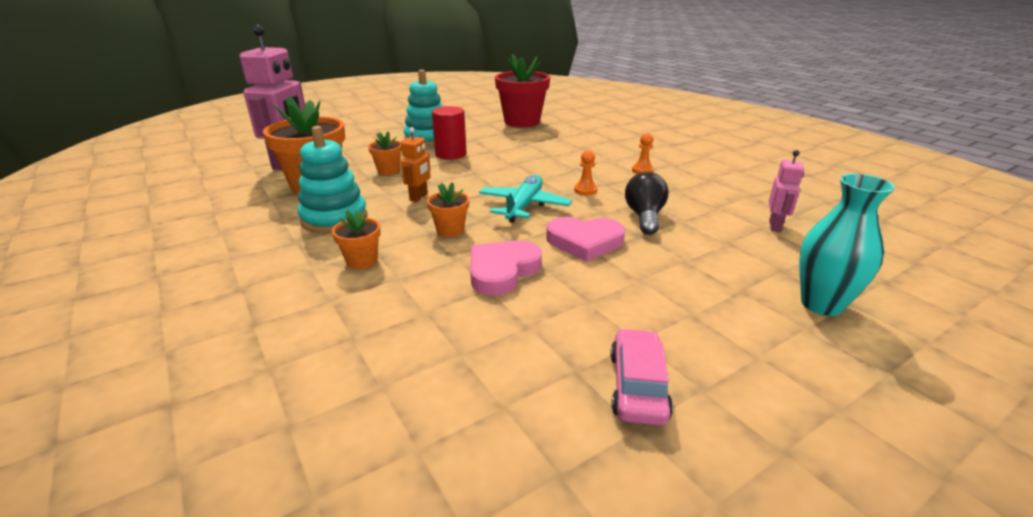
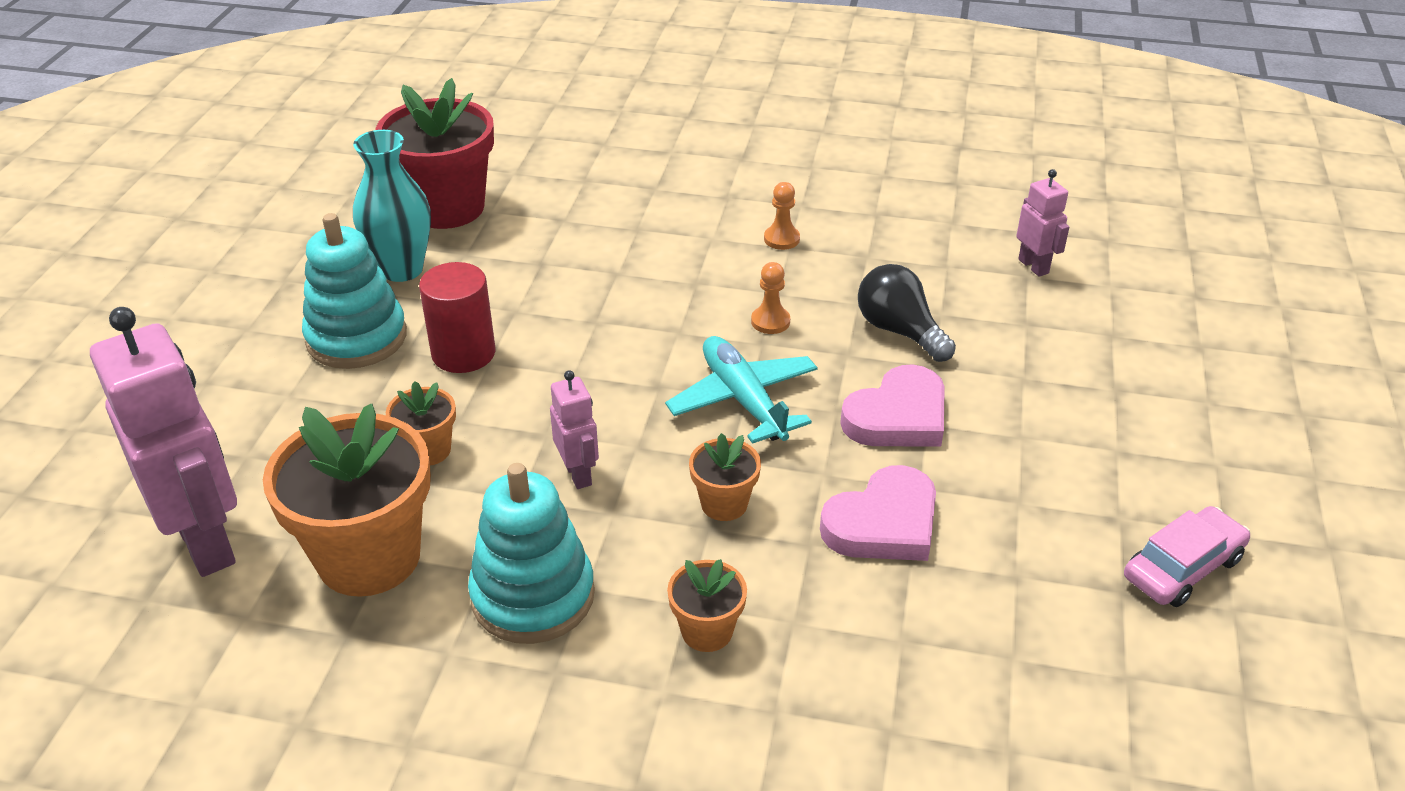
camera: 45 degrees left, 10 degrees up
(419, 197) = (578, 474): orange robot -> pink robot
(502, 271) = (883, 523): pink heart -> pink heart turned 120 degrees counterclockwise
(637, 386) = (1182, 568): pink car -> pink car turned 90 degrees clockwise
(821, 304) = (1187, 362): turquoise vase -> turquoise vase (402, 269)

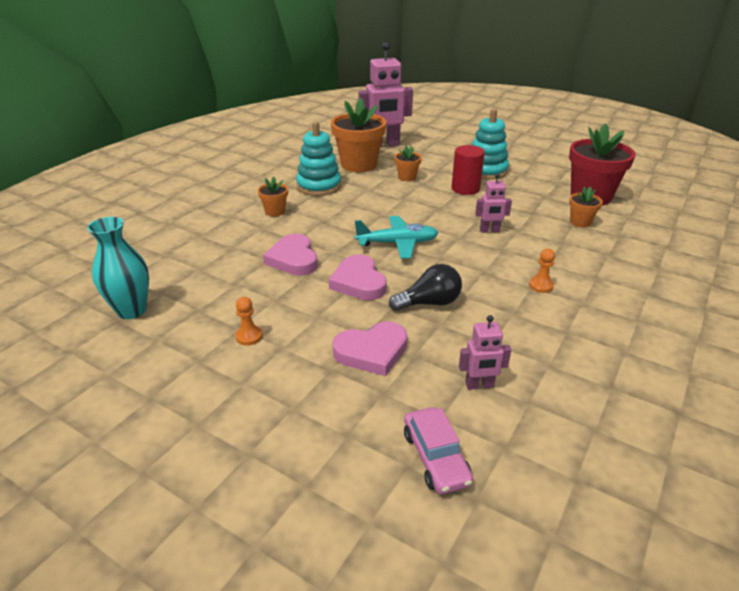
camera: 110 degrees right, 5 degrees down
(402, 269) = (535, 182): turquoise vase -> turquoise vase (132, 310)
(578, 474) = (374, 201): pink robot -> pink robot (489, 231)
(724, 504) = (334, 226): orange flower pot -> orange flower pot (580, 222)
(770, 321) = (457, 264): orange pawn -> orange pawn (249, 336)
(1050, 361) = (372, 351): none -> pink heart
(1182, 568) = (192, 334): pink car -> pink car (435, 457)

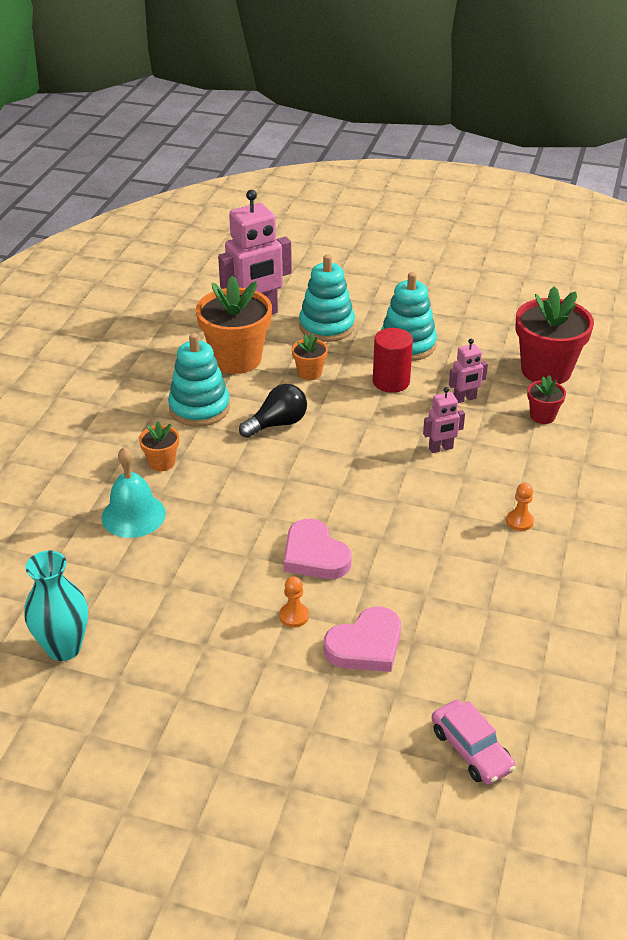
camera: 15 degrees left, 5 degrees up
(236, 238) = (133, 515): none -> turquoise bell
(249, 336) = (222, 654): orange pawn -> orange pawn (294, 616)
(293, 259) = (222, 535): pink heart -> none
(397, 243) = (338, 488): turquoise plane -> none
(429, 303) = (405, 569): black light bulb -> black light bulb (277, 424)
(431, 155) = (326, 326): none -> turquoise stacking toy
(479, 385) = (489, 662): pink robot -> pink robot (464, 399)
(580, 222) = (542, 416): orange flower pot -> red flower pot

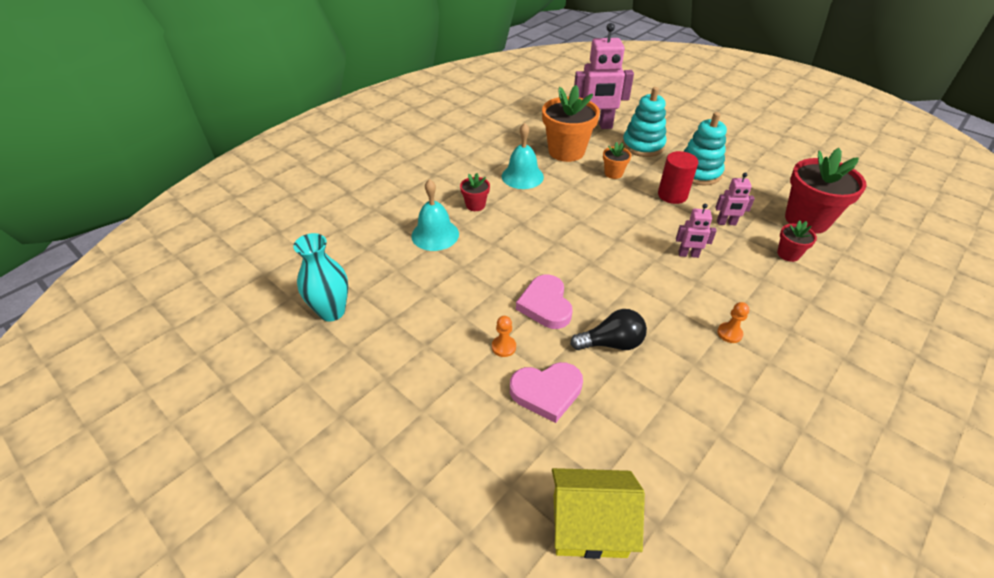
camera: 25 degrees right, 5 degrees up
(162, 462) = (475, 205): orange flower pot -> red flower pot
(199, 408) = (522, 176): turquoise stacking toy -> turquoise bell
(277, 424) = (571, 201): black light bulb -> black light bulb (611, 343)
(471, 749) = (589, 525): pink car -> yellow house

